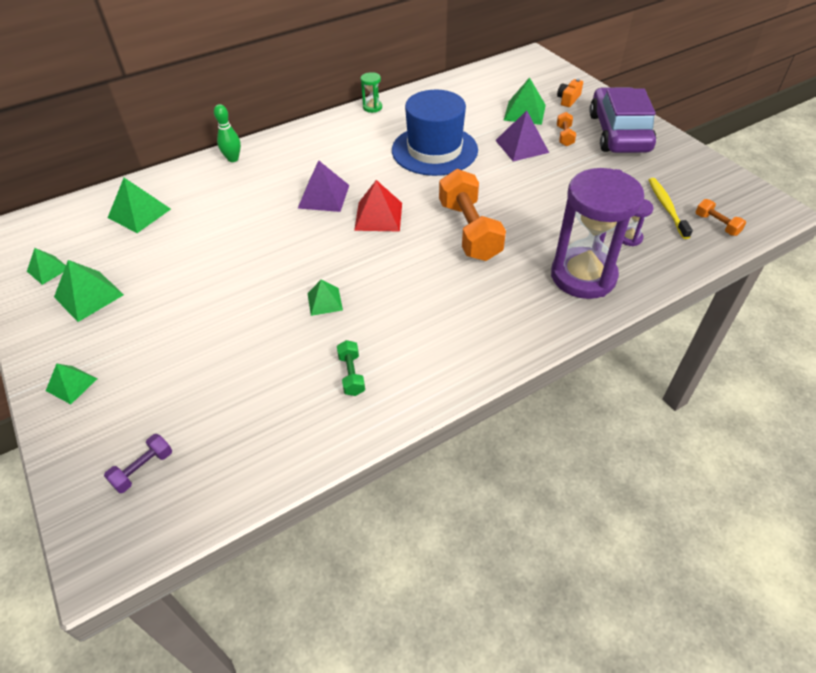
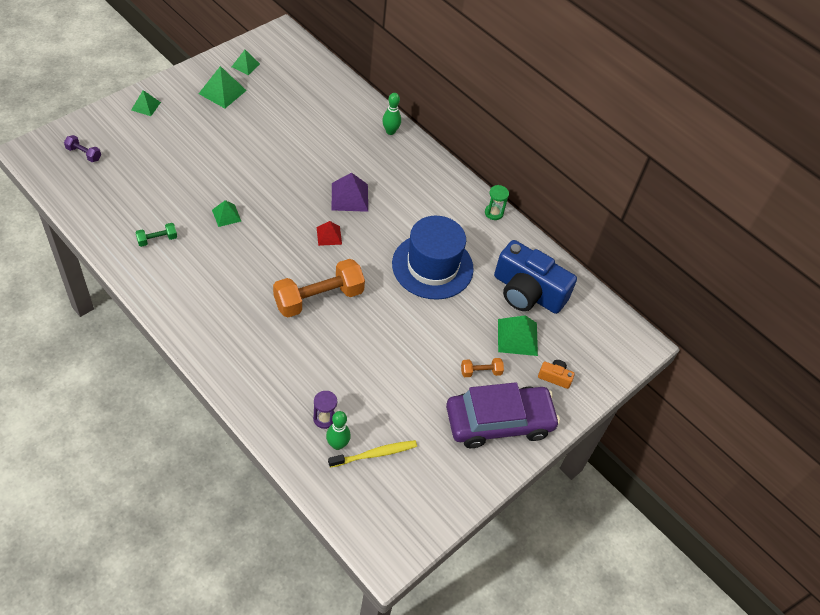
camera: 70 degrees right, 5 degrees up
(139, 213) = (311, 94): green pyramid -> none
(378, 216) = (329, 235): red pyramid -> red pyramid, size x0.63
(473, 101) = (527, 292): none -> blue camera
(521, 146) = (454, 335): purple pyramid -> none
(583, 276) = (269, 380): purple hourglass -> none
(660, 231) = (337, 444): none -> green bowling pin
(716, 225) = (354, 495): orange dumbbell -> none

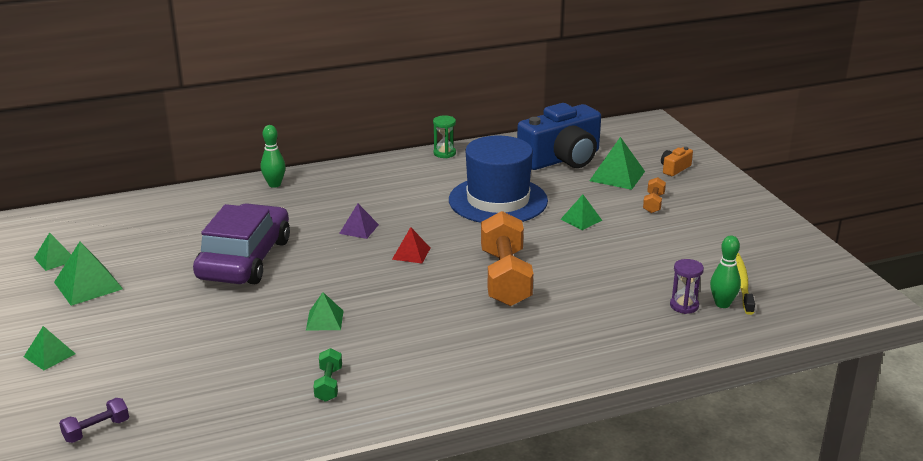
camera: 60 degrees left, 25 degrees down
(350, 197) = (359, 229): purple pyramid -> purple pyramid, size x0.63
(428, 327) = (581, 219): none -> green pyramid
(499, 422) = (719, 207): purple car -> purple car (245, 259)

